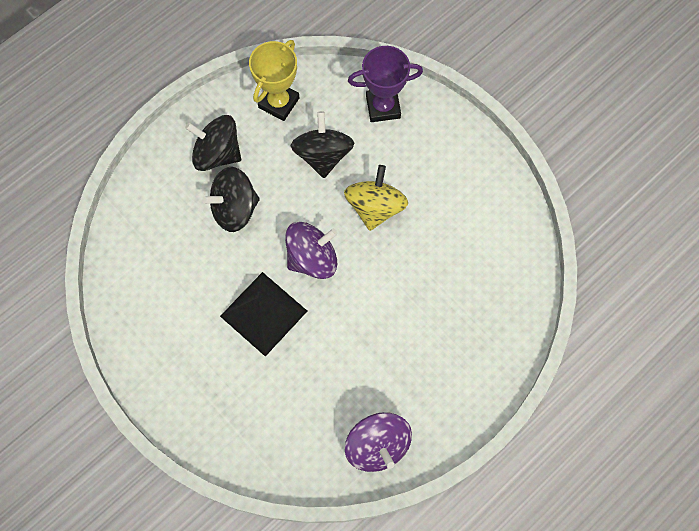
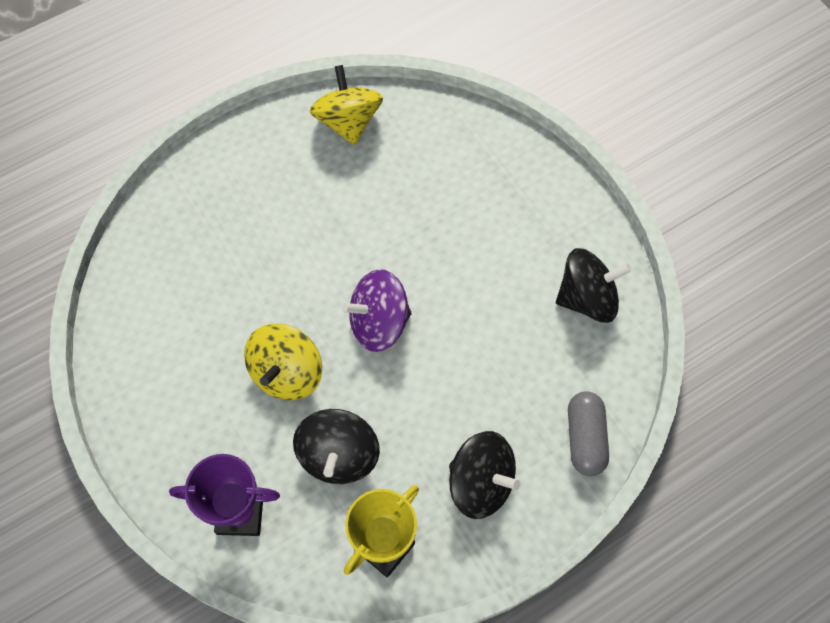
camera: 170 degrees left, 5 degrees down
(143, 196) = (585, 438): none -> grey capsule
(234, 209) = (466, 401): black spinning top -> black spinning top (587, 298)
(264, 313) = (447, 269): black pyramid -> none
(377, 446) = (348, 122): purple spinning top -> yellow spinning top

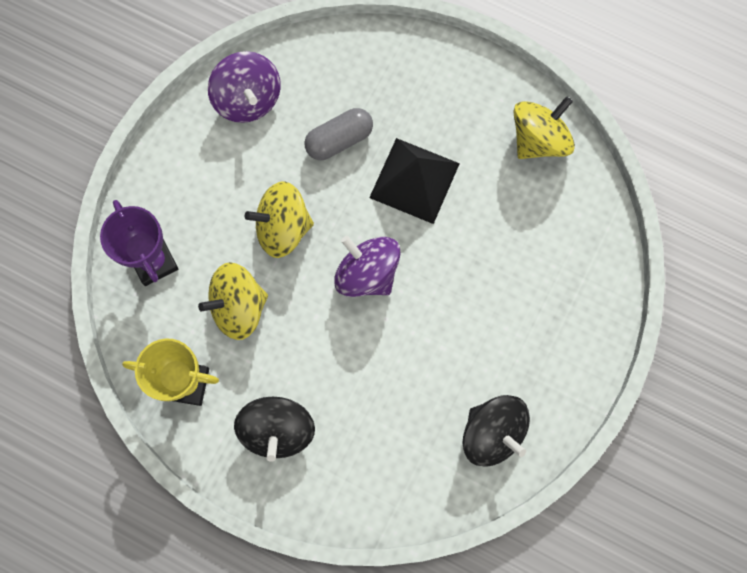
camera: 60 degrees right, 10 degrees up
(137, 337) = (248, 99): none -> purple spinning top
(317, 237) = (414, 180): none -> black pyramid
(338, 455) = (238, 307): black spinning top -> yellow spinning top
(585, 438) = (362, 495): grey capsule -> grey capsule (339, 140)

